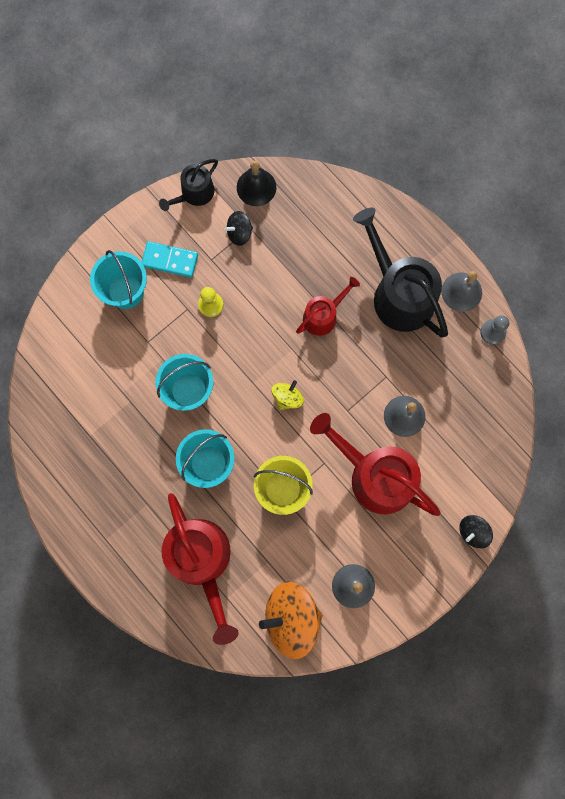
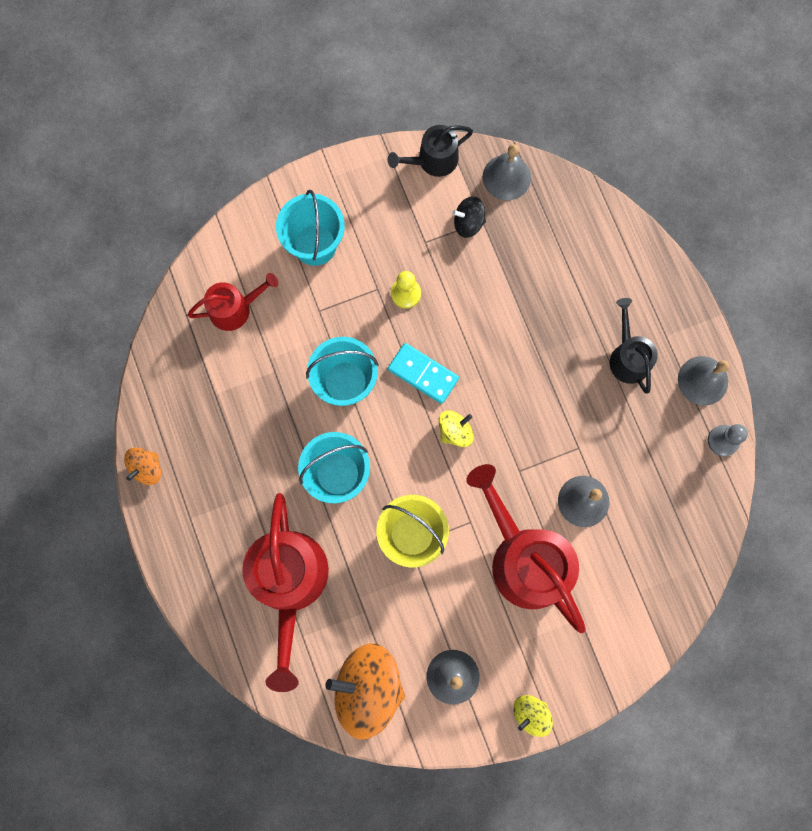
camera: 20 degrees right, 0 degrees up
(57, 513) = (147, 468): none -> orange spinning top
(170, 260) = (377, 227): turquoise domino -> turquoise domino (423, 374)
(256, 187) = (506, 177): black bell -> grey bell
(323, 316) = (530, 351): red watering can -> red watering can (235, 309)
(399, 294) = (628, 357): black watering can -> black watering can, size x0.54
(422, 592) = (530, 713): none -> yellow spinning top
(473, 532) = (615, 666): black spinning top -> none

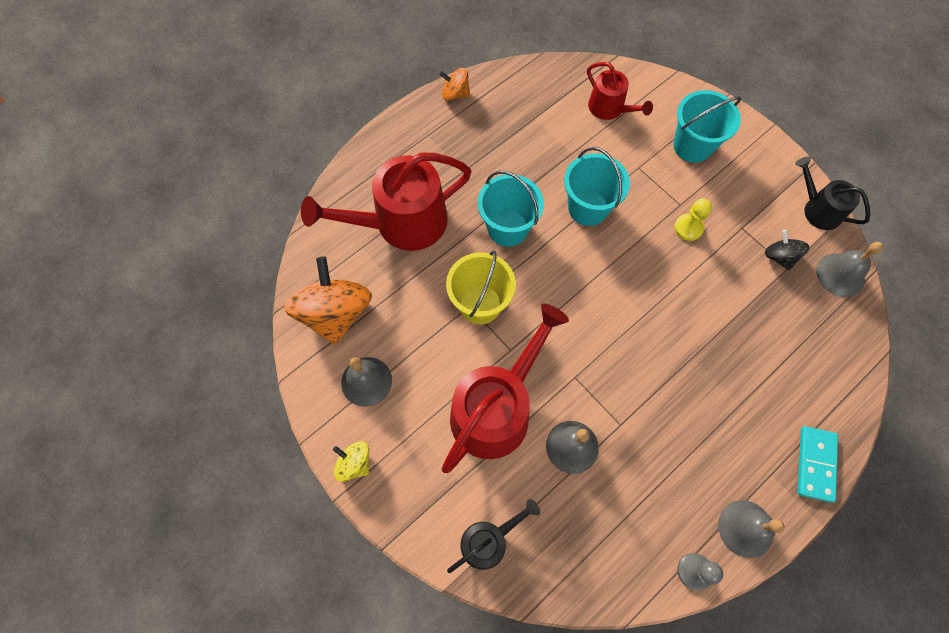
camera: 70 degrees right, 10 degrees down
(423, 374) = (624, 265): turquoise domino -> turquoise domino (815, 464)
(455, 431) = (586, 309): yellow spinning top -> none
(628, 357) = (731, 443): black watering can -> black watering can (488, 541)

